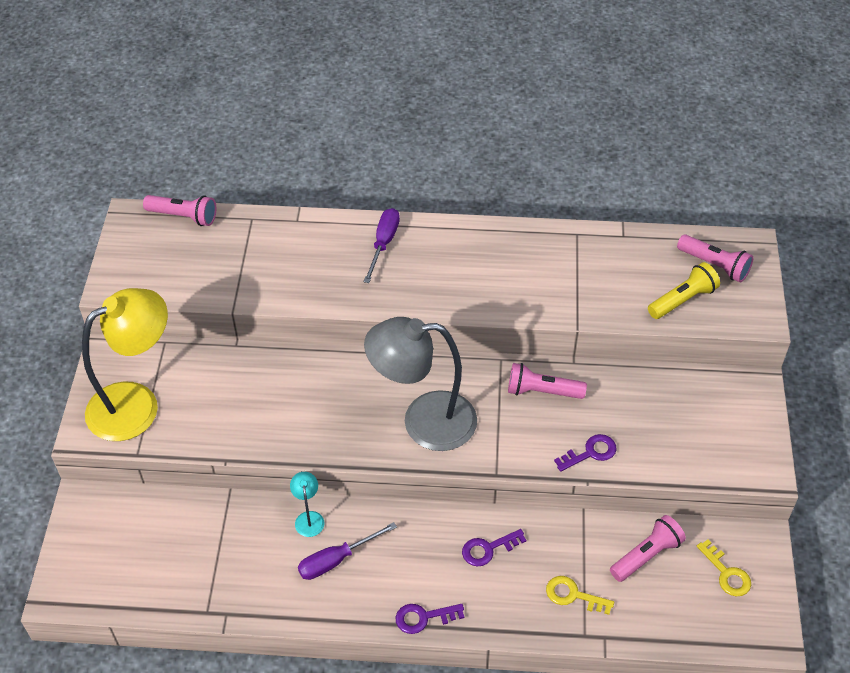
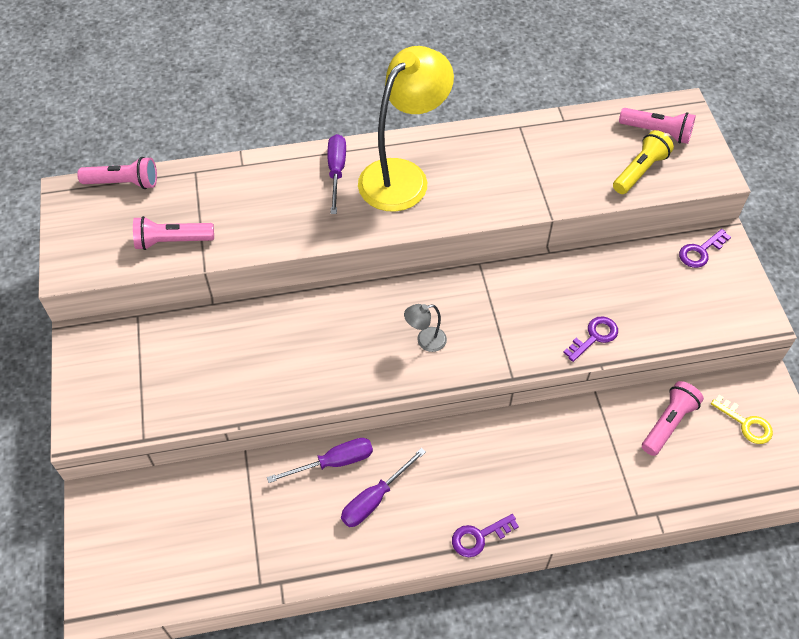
camera: 15 degrees left, 5 degrees up
(136, 404) = (127, 386): yellow lamp -> yellow lamp (403, 176)
(309, 518) = (334, 462): turquoise lamp -> purple screwdriver
(424, 421) = (425, 341): grey lamp -> grey lamp, size x0.40
(488, 549) = (519, 452): purple key -> purple key (700, 251)
(542, 391) = (529, 286): pink flashlight -> pink flashlight (172, 241)
(573, 595) = (614, 479): yellow key -> none

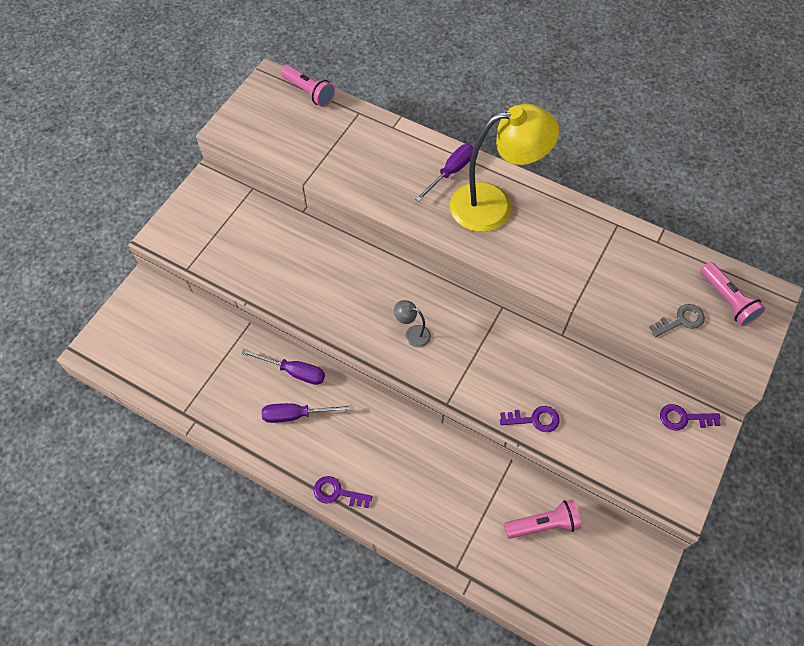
camera: 40 degrees right, 5 degrees up
(172, 241) = (302, 151): pink flashlight -> none
(640, 171) = (681, 320): yellow flashlight -> grey key
(746, 423) = (603, 572): yellow key -> none

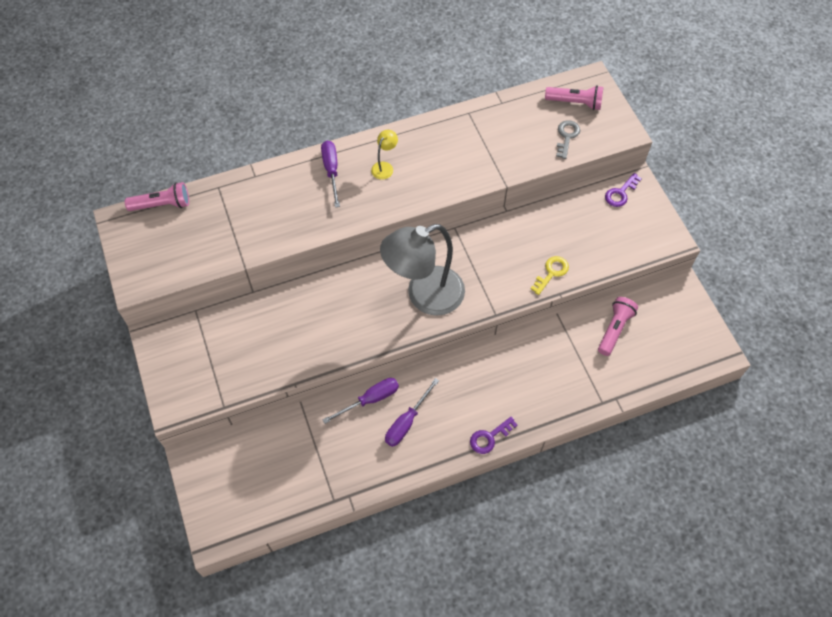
camera: 50 degrees left, 0 degrees up
(412, 334) = (424, 296): grey lamp -> grey lamp, size x2.50
(494, 205) = (384, 167): yellow lamp -> yellow lamp, size x0.40
(534, 419) = (551, 273): purple key -> yellow key

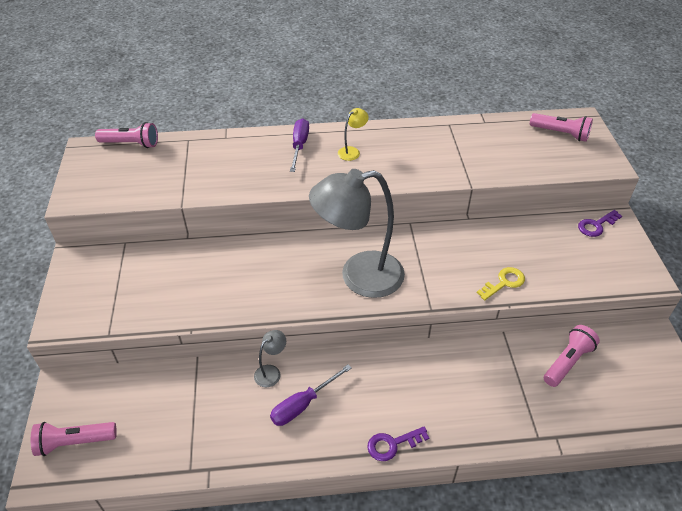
camera: 15 degrees right, 15 degrees down
(227, 503) = (74, 442): none -> pink flashlight
(370, 399) = (271, 372): purple screwdriver -> grey lamp
(567, 137) = (546, 158): grey key -> none

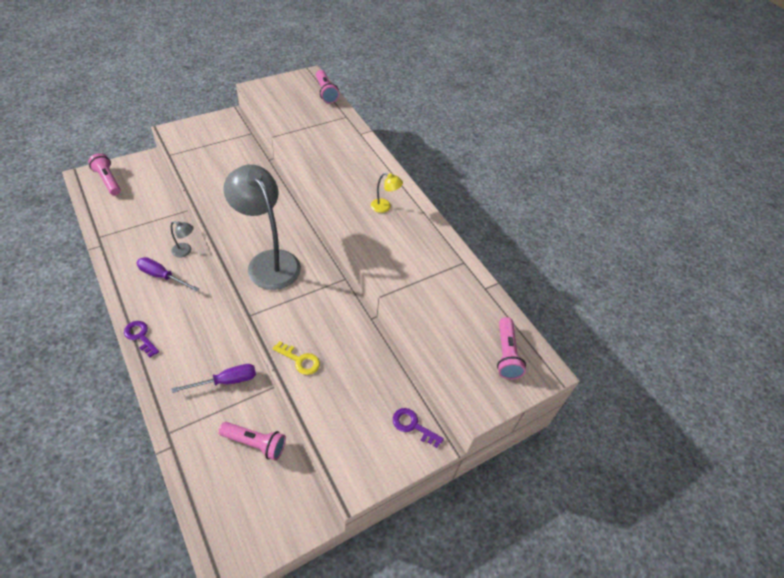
camera: 60 degrees right, 5 degrees up
(299, 145) = (374, 175): purple screwdriver -> purple screwdriver (226, 381)

